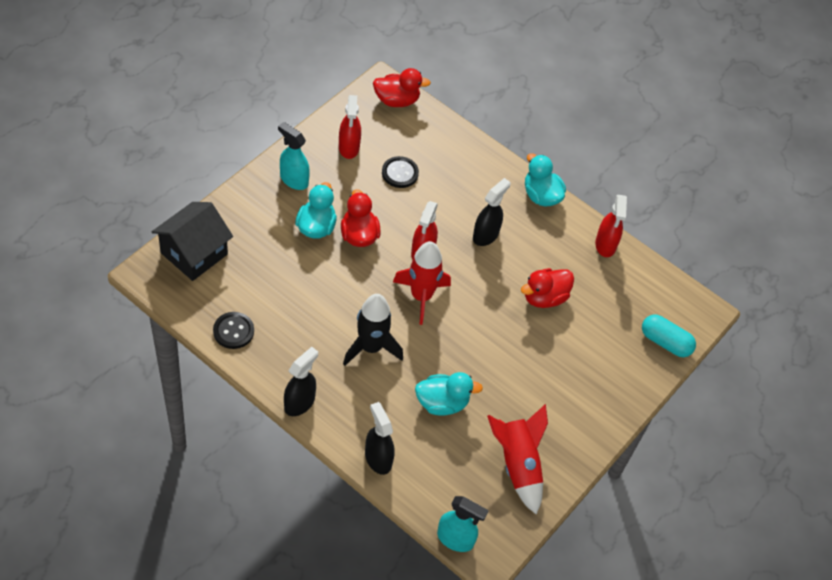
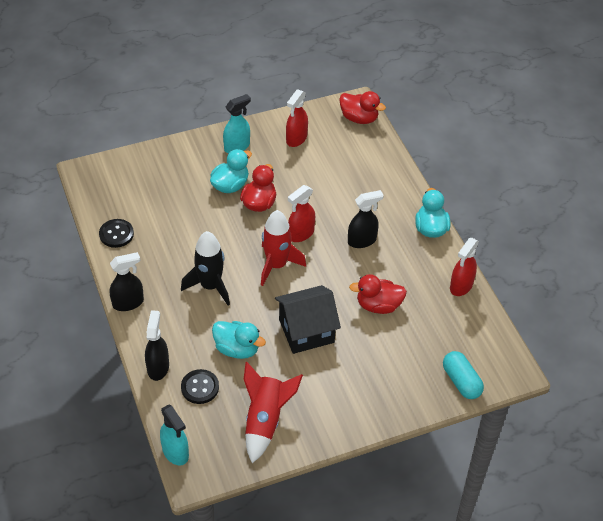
camera: 35 degrees right, 5 degrees down
(194, 254) = (126, 171): black house -> black house (306, 331)
(294, 180) = (237, 147): turquoise spray bottle -> turquoise spray bottle turned 75 degrees clockwise
(400, 173) = (324, 171): black button -> black button (200, 387)

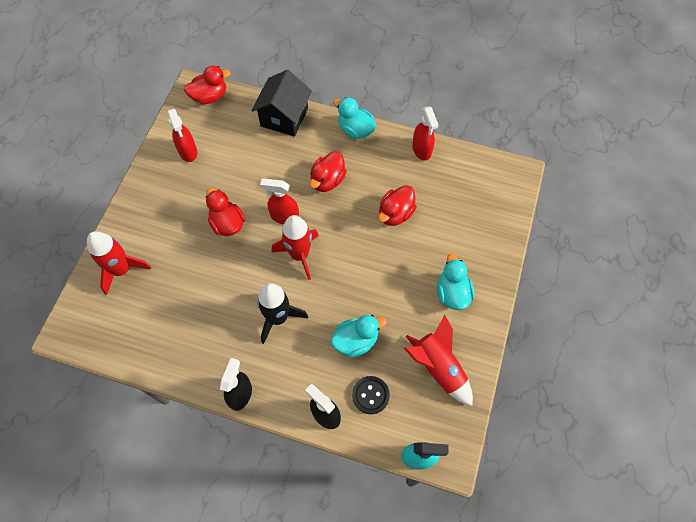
camera: 50 degrees left, 15 degrees up
(116, 234) = (159, 354): black button -> none
(161, 169) = (122, 270): none -> red rocket
(230, 185) = (190, 231): turquoise duck -> turquoise duck (452, 293)
(237, 147) = (154, 198): turquoise spray bottle -> none
(301, 234) = (284, 216): red spray bottle -> red spray bottle turned 105 degrees clockwise
(306, 331) = (378, 279): black house -> black house (284, 117)
(362, 241) = (327, 180): black spray bottle -> red duck
(461, 381) = (502, 211): turquoise capsule -> none

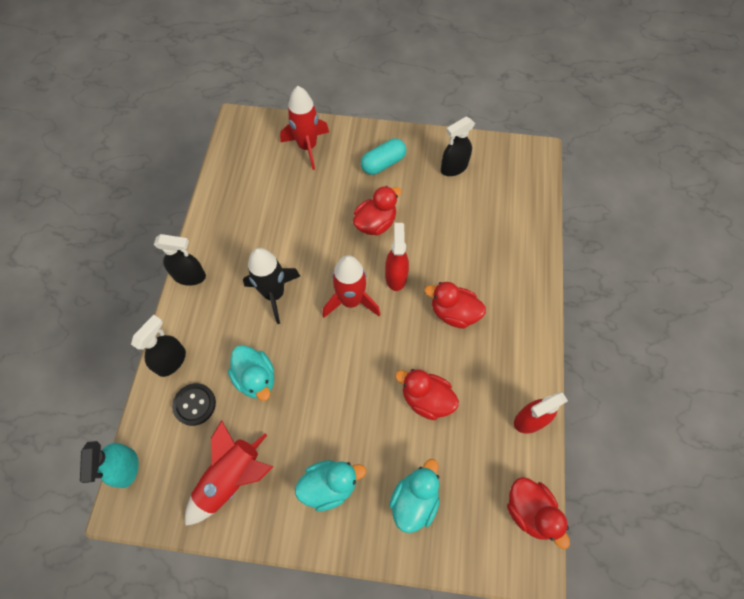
camera: 80 degrees right, 0 degrees up
(164, 206) = (383, 163): none -> turquoise capsule
(188, 152) = (453, 168): red spray bottle -> black spray bottle
(209, 96) = (531, 171): red duck -> red duck (530, 511)
(284, 117) = (528, 250): black house -> none
(355, 130) = (535, 332): turquoise duck -> turquoise duck (414, 500)

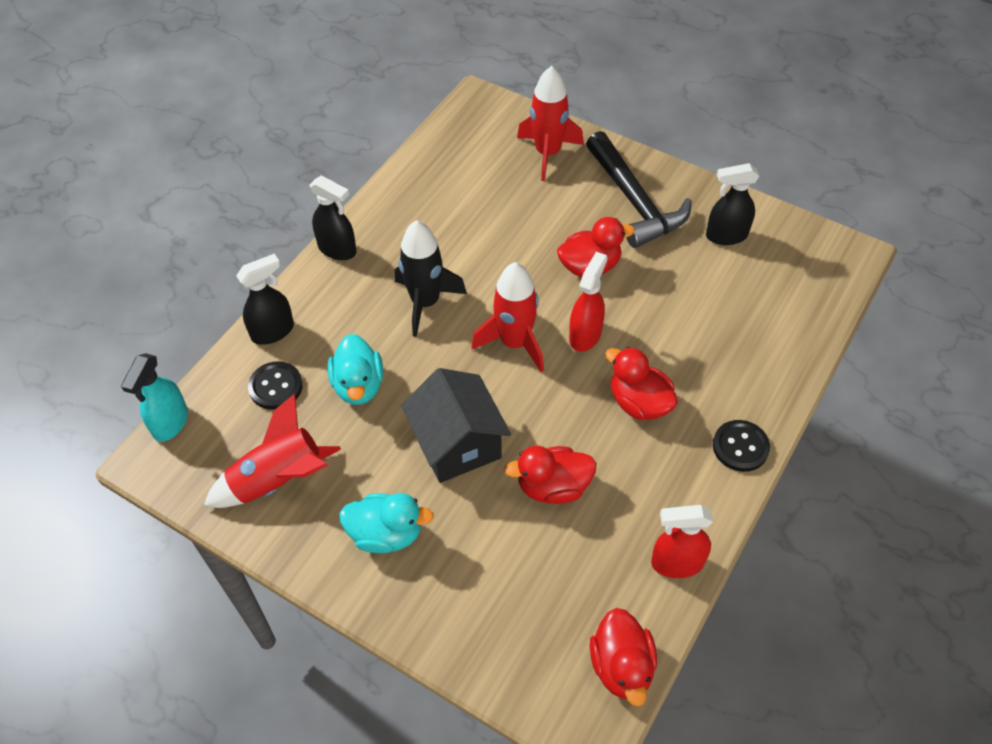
camera: 25 degrees right, 10 degrees down
(347, 394) = (457, 444): none -> black house
(383, 163) = (635, 201): turquoise capsule -> black hammer
(414, 500) = (480, 592): turquoise duck -> none
(426, 399) = (553, 487): red duck -> red duck turned 60 degrees counterclockwise
(531, 318) = (740, 447): none -> black button

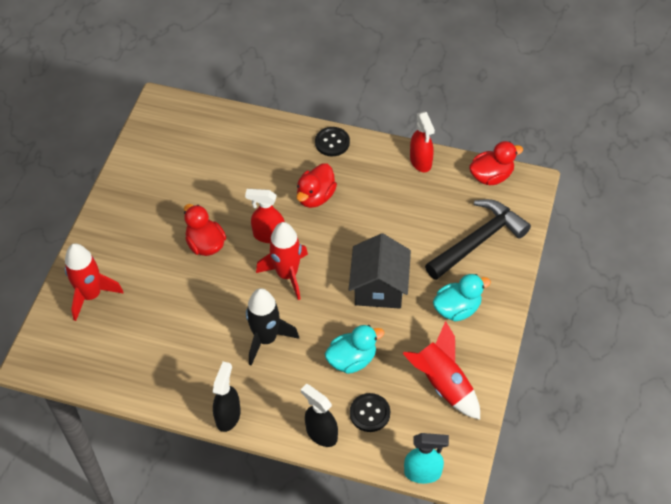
camera: 105 degrees left, 0 degrees up
(386, 534) = (457, 309): turquoise duck -> turquoise duck turned 75 degrees clockwise
(457, 444) = (379, 287): black house -> black house turned 45 degrees counterclockwise
(553, 487) = (392, 229): red duck -> none
(635, 201) = (134, 229): black hammer -> black hammer (478, 240)
(726, 236) = (157, 171): black spray bottle -> none

